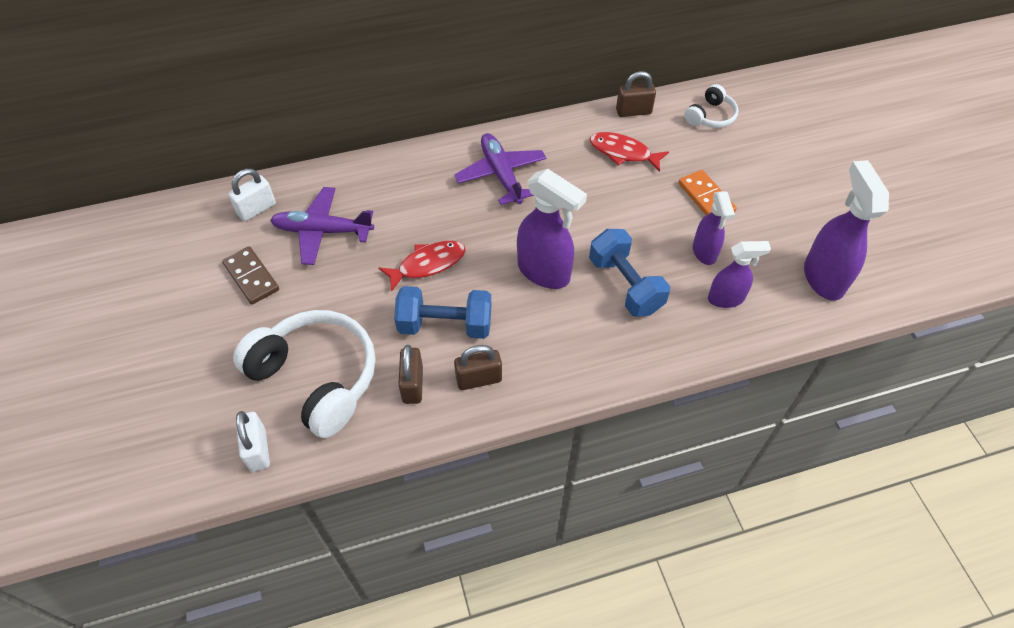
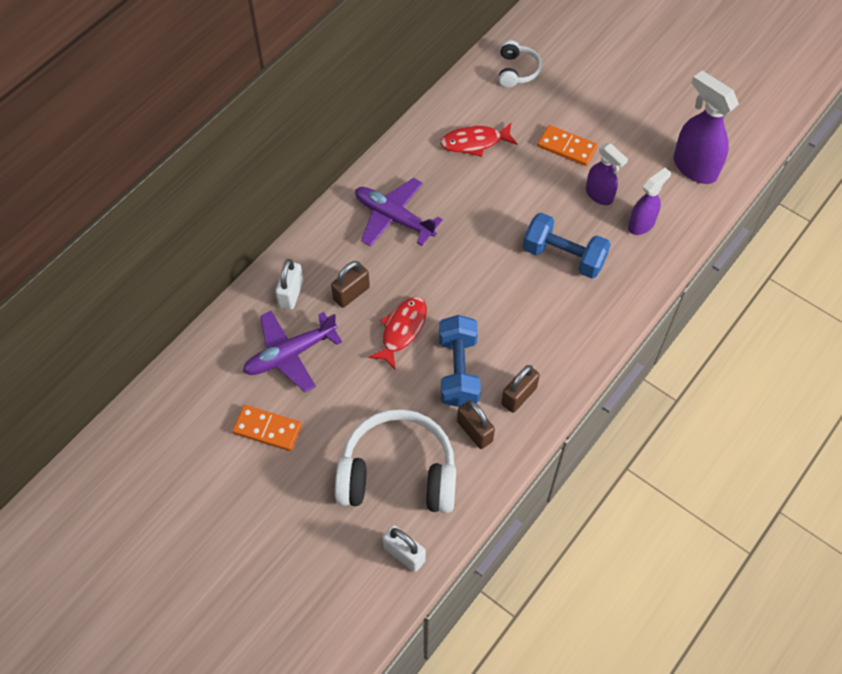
camera: 35 degrees left, 5 degrees up
(251, 277) = (267, 429): brown domino -> orange domino
(257, 209) = (214, 369): white padlock -> white padlock (291, 294)
(445, 325) = (458, 370): blue dumbbell -> blue dumbbell turned 60 degrees counterclockwise
(544, 272) = (496, 282): purple spray bottle -> none
(633, 111) = (453, 99): brown padlock -> brown padlock (351, 293)

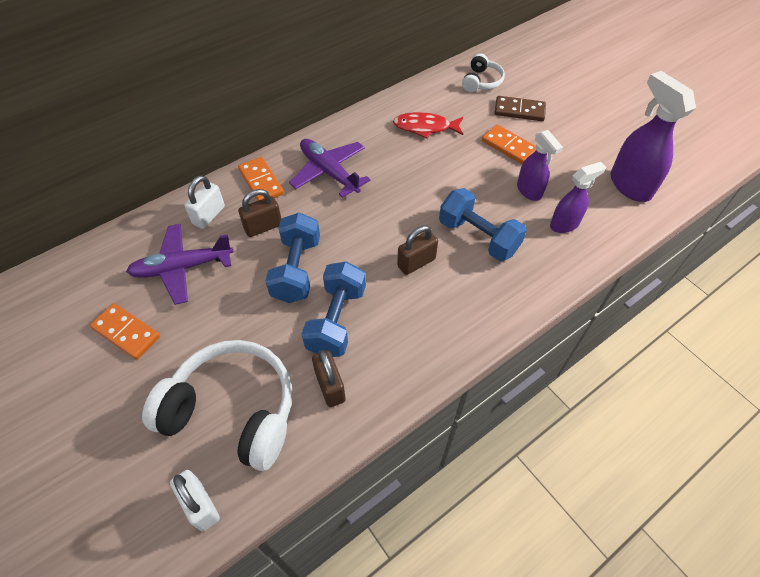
camera: 15 degrees right, 5 degrees down
(328, 244) = (261, 182): none -> orange domino
(402, 330) = (296, 269): red fish -> blue dumbbell
(519, 396) = (389, 360): brown padlock -> brown padlock (416, 262)
(566, 100) = (519, 111): none -> brown domino

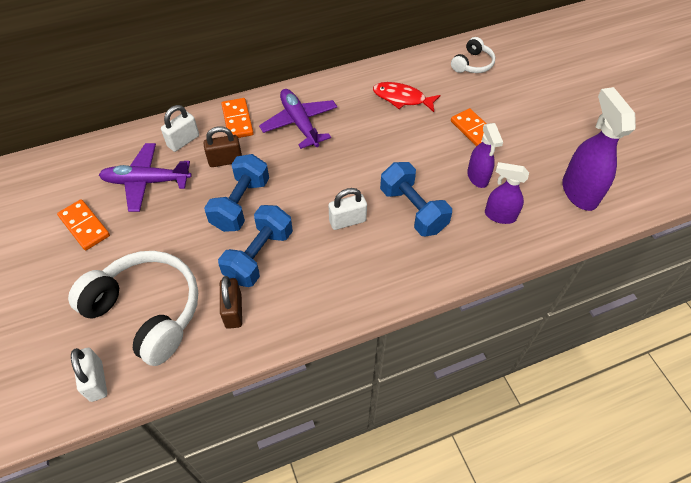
camera: 15 degrees right, 0 degrees up
(416, 262) = (347, 221): brown padlock -> white padlock
(519, 111) = (498, 99): brown domino -> none
(564, 224) = (499, 215): purple spray bottle -> purple spray bottle turned 150 degrees counterclockwise

